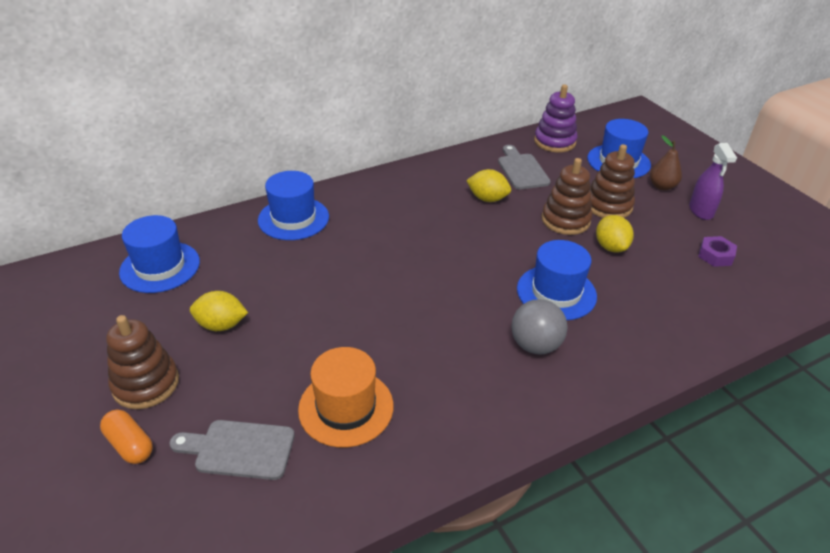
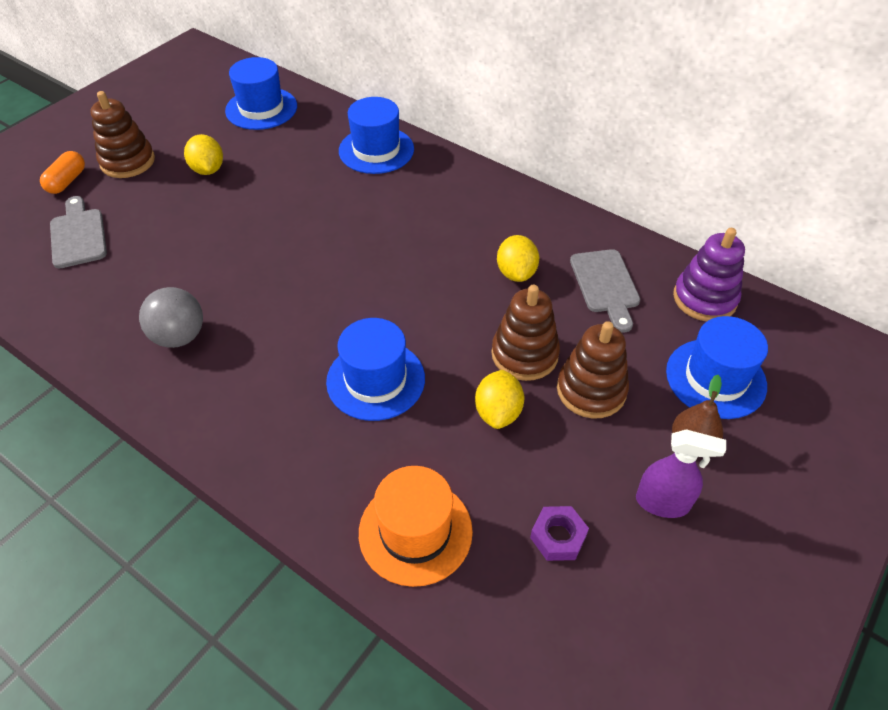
camera: 65 degrees right, 10 degrees up
(346, 407) = (141, 276): orange hat -> orange hat (415, 531)
(522, 170) = (605, 285): grey cutting board -> grey cutting board turned 120 degrees clockwise
(535, 345) = (278, 384): grey ball -> grey ball (179, 336)
(610, 247) = (498, 412): yellow lemon -> yellow lemon turned 45 degrees counterclockwise
(701, 211) = (662, 502): purple spray bottle -> purple spray bottle turned 135 degrees counterclockwise

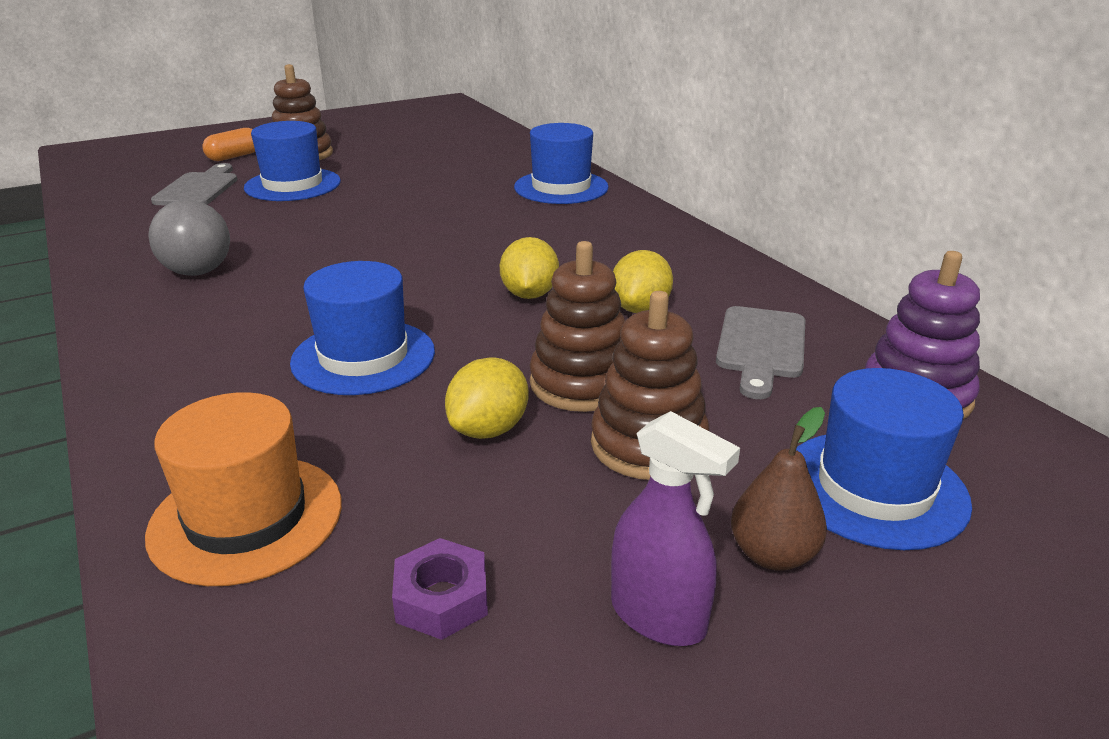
camera: 25 degrees right, 20 degrees down
(208, 170) = (370, 171): yellow lemon -> yellow lemon (529, 295)
(261, 108) = (469, 144): blue hat -> blue hat (293, 185)

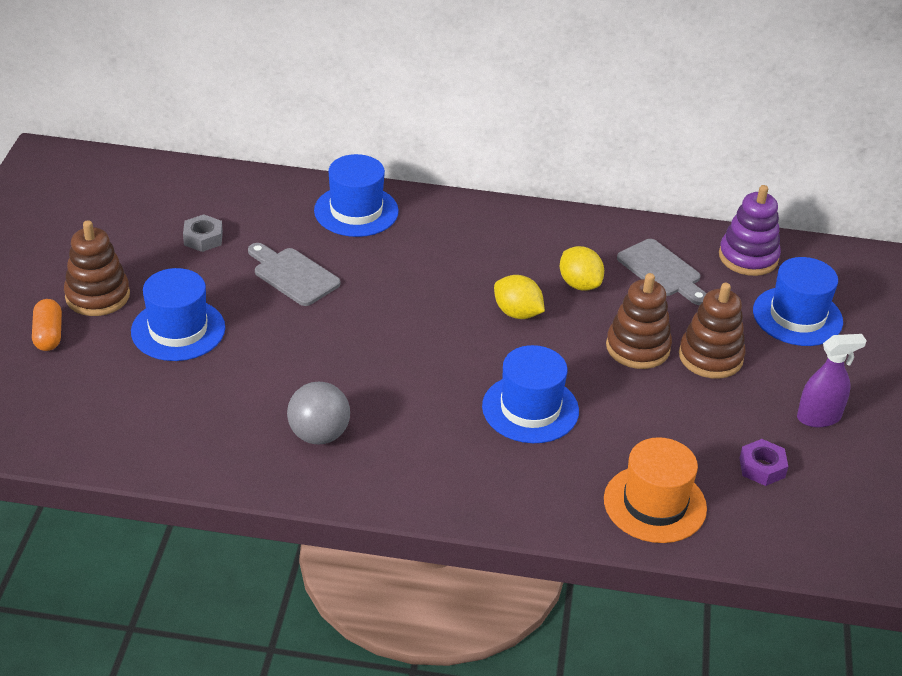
camera: 55 degrees left, 10 degrees up
(199, 188) = (119, 381): grey cutting board -> grey cutting board (293, 275)
(427, 158) = (203, 238): none -> grey nut
(489, 429) = (651, 398): yellow lemon -> none
(772, 555) = (811, 369): brown pear -> none

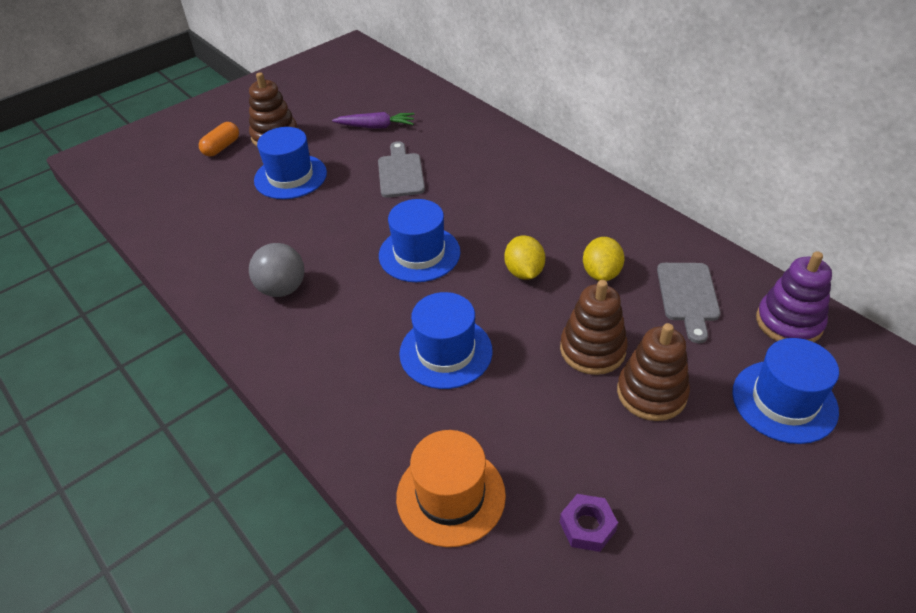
camera: 45 degrees right, 5 degrees up
(203, 238) = (376, 126): grey nut -> purple carrot
(356, 211) = (493, 148): blue hat -> blue hat (419, 254)
(819, 417) = (701, 513): purple spray bottle -> none

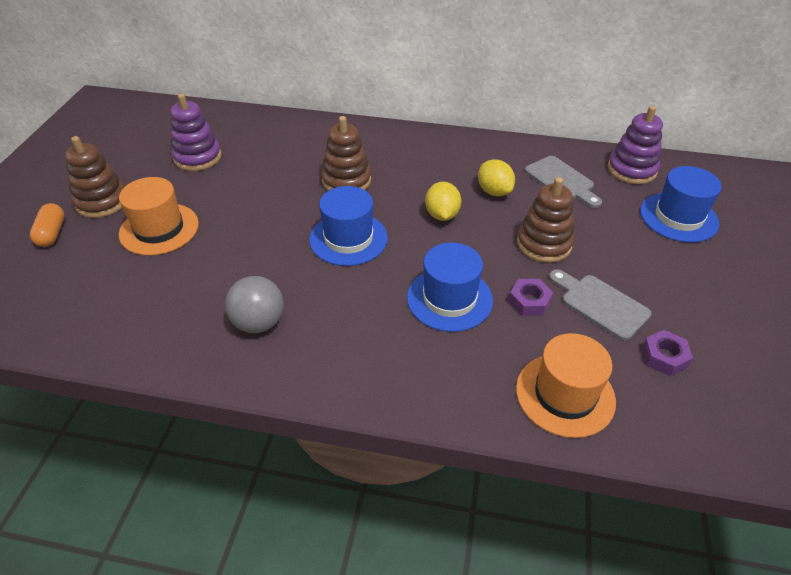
camera: 40 degrees left, 0 degrees up
(290, 177) = (159, 229): blue hat -> orange hat
(376, 126) = (197, 157): purple carrot -> purple stacking toy
(400, 173) = (262, 185): grey cutting board -> grey cutting board (600, 304)
(514, 395) = (529, 301): none -> purple nut
(524, 272) = (442, 215): yellow lemon -> yellow lemon turned 45 degrees clockwise
(651, 393) = (607, 252): brown stacking toy -> brown stacking toy (346, 180)

